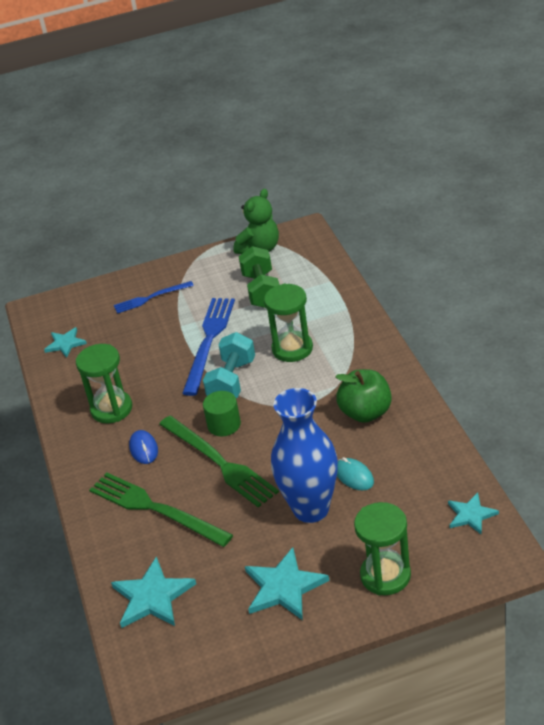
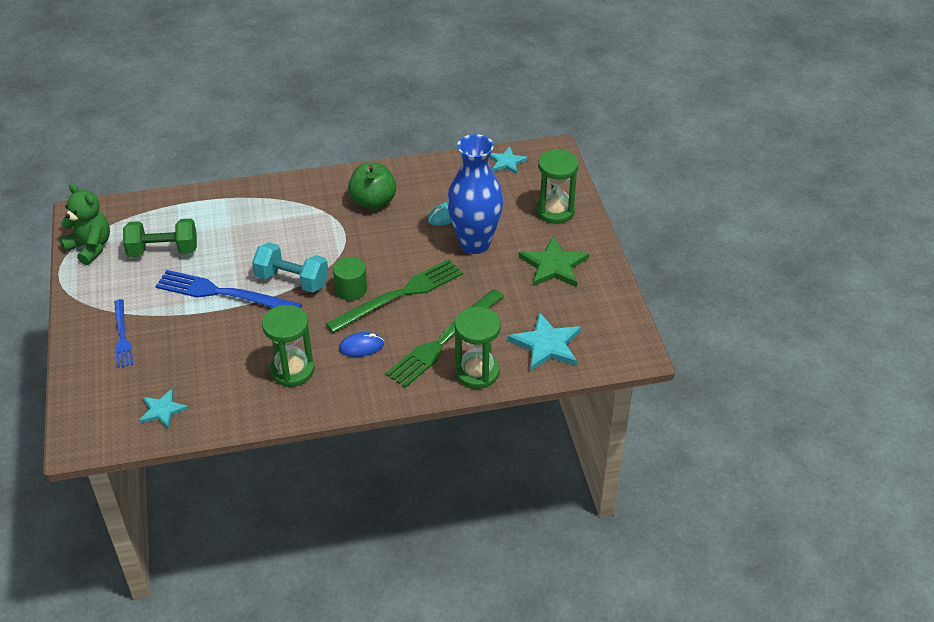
camera: 90 degrees left, 5 degrees up
(284, 587) = (554, 265): turquoise star -> green star
(292, 349) = (265, 237): green hourglass -> green hourglass (477, 372)

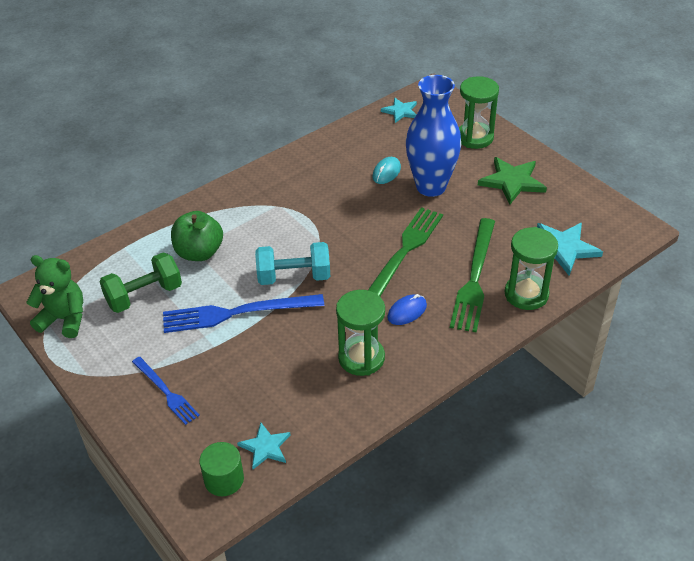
camera: 25 degrees left, 0 degrees up
(351, 289) = (355, 265): green cylinder -> green cylinder (224, 479)
(373, 201) = (311, 182): green apple -> green apple (199, 252)

